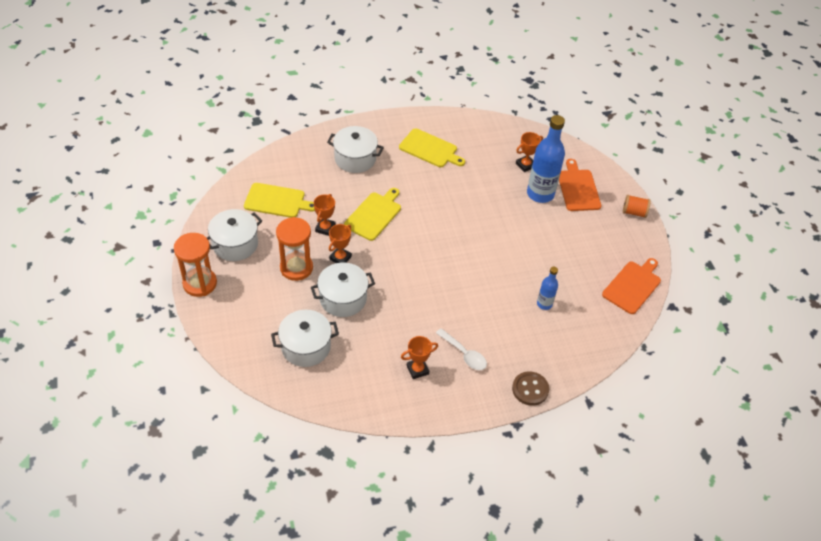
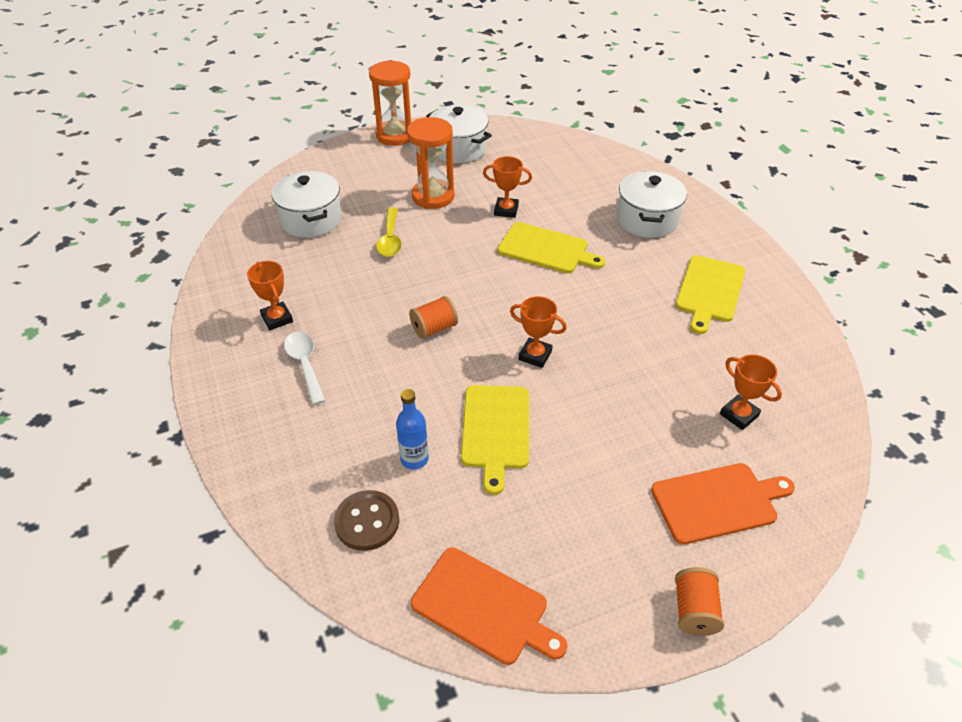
camera: 85 degrees right, 5 degrees down
(277, 201) = (539, 167): yellow cutting board -> yellow cutting board (496, 430)
(340, 258) = (458, 229): orange trophy -> orange trophy (535, 355)
(343, 298) = (390, 239): white pot -> yellow spoon
(441, 283) = (434, 328): none -> orange spool
(464, 354) = (305, 365): white spoon -> white spoon turned 120 degrees clockwise
(530, 389) = (239, 448): brown button -> brown button (367, 522)
(540, 194) = (675, 441): blue bottle -> none

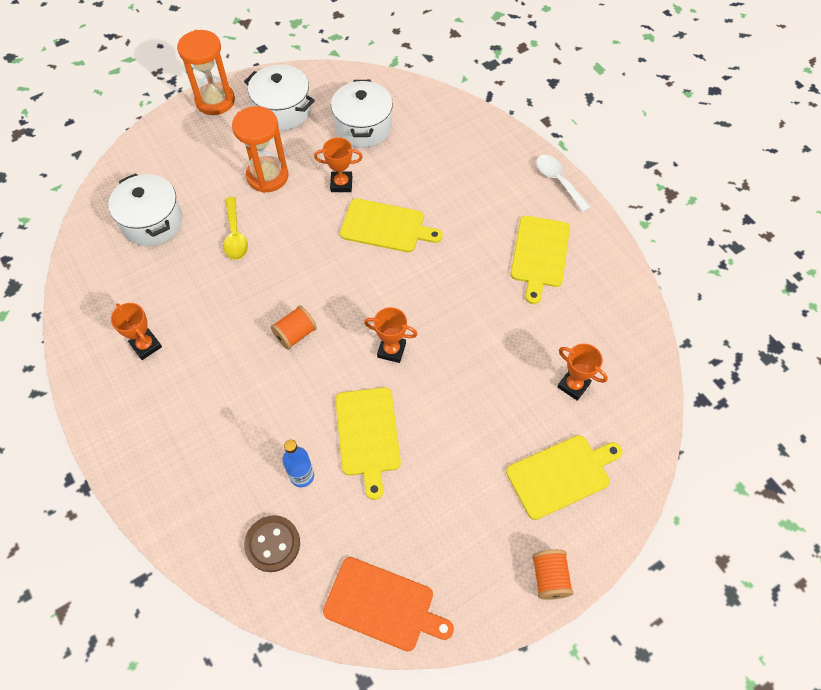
camera: 10 degrees left, 15 degrees up
(305, 365) = (184, 393): white spoon -> white spoon (558, 181)
(647, 220) = (476, 177): white pot -> white pot (363, 127)
(718, 502) = (561, 474): orange cutting board -> yellow cutting board

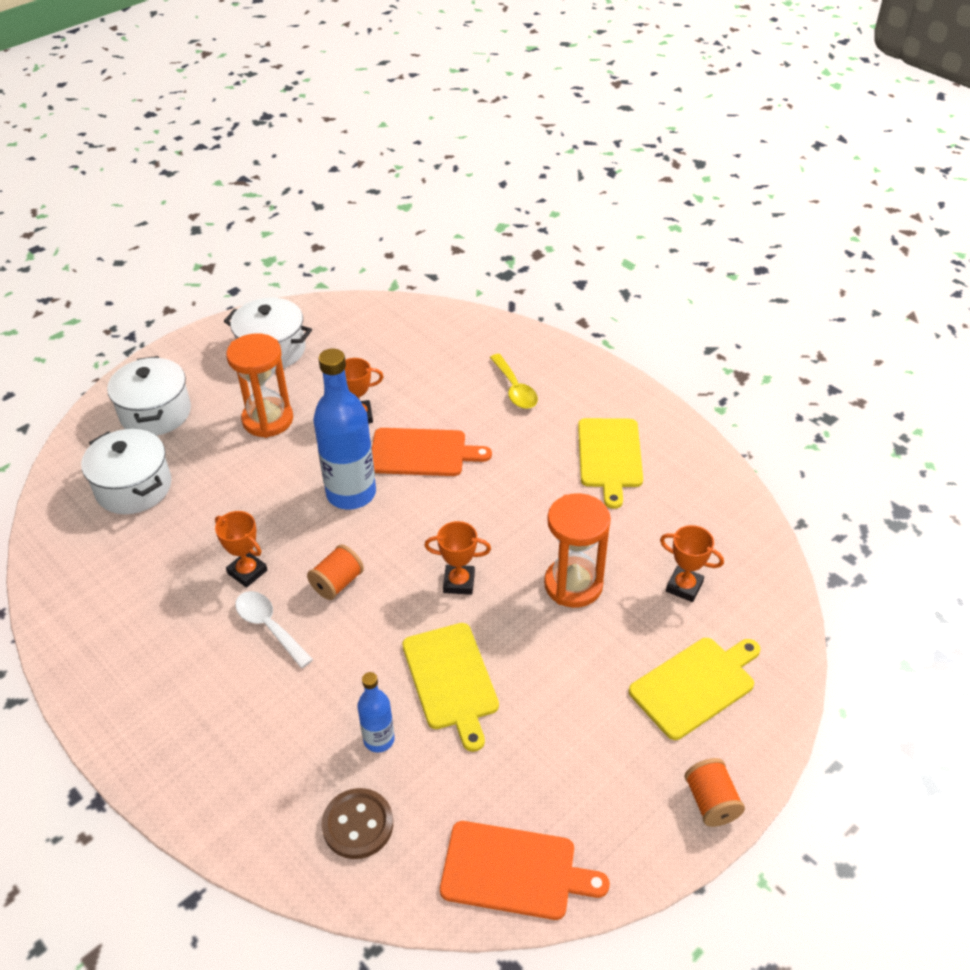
camera: 10 degrees left, 15 degrees down
(146, 346) = (150, 624): orange trophy -> orange trophy (247, 572)
(215, 101) = (188, 350): orange hourglass -> orange hourglass (573, 585)
(235, 235) = (240, 487): yellow spoon -> yellow spoon (515, 389)
(321, 255) = (351, 493): none -> blue bottle
(363, 127) = (372, 355): white pot -> white pot (155, 413)
(386, 226) = (422, 452): yellow cutting board -> orange cutting board
(558, 181) = (612, 379): white spoon -> white spoon (269, 627)

